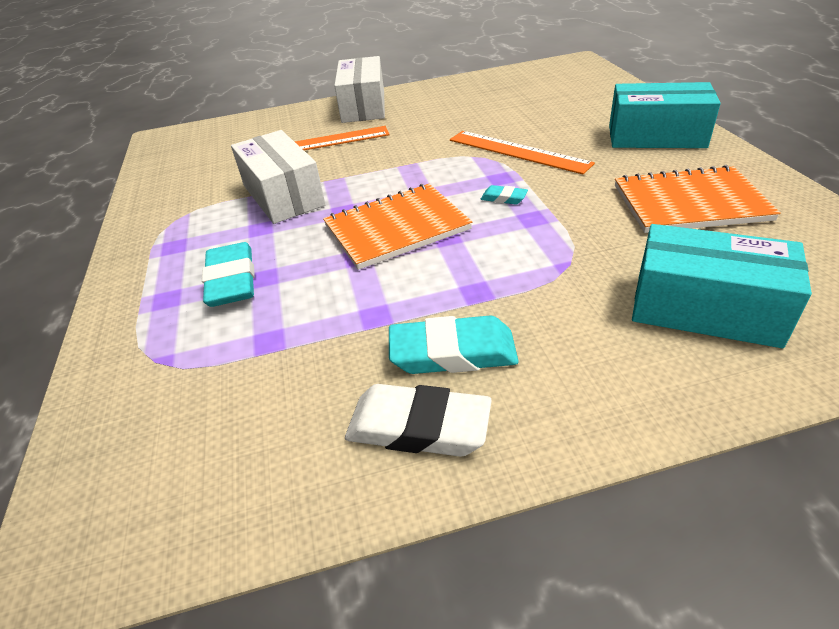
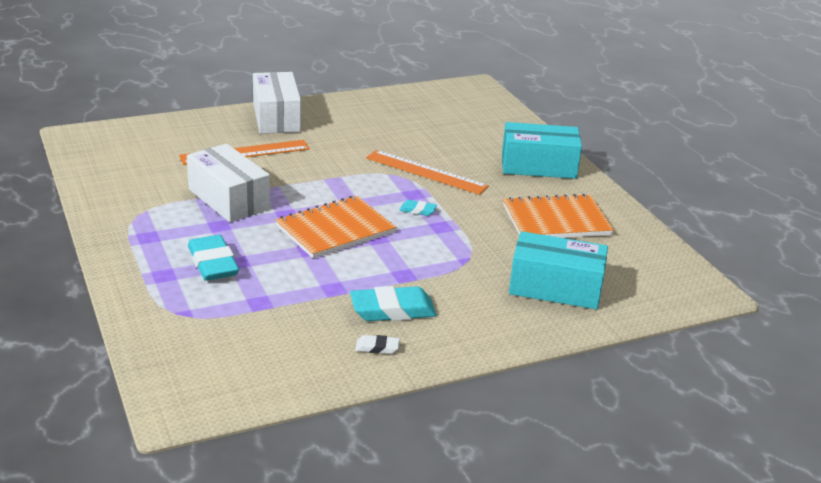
camera: 15 degrees left, 10 degrees down
(418, 427) = (377, 347): white eraser -> white eraser, size x0.49

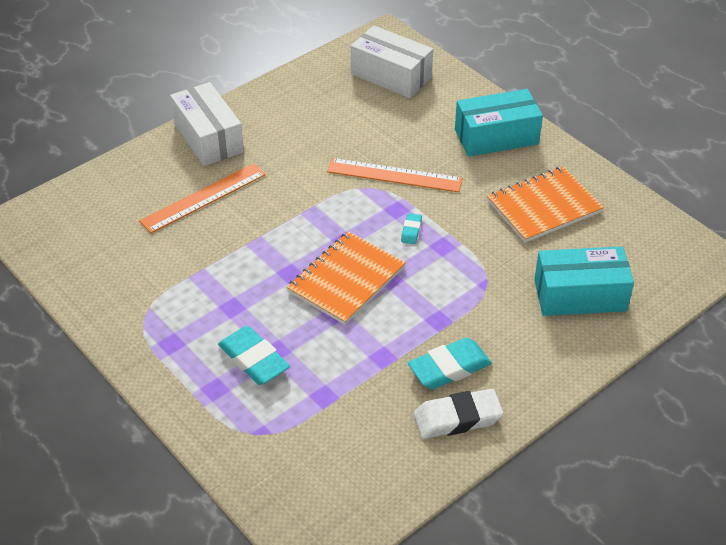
camera: 15 degrees left, 15 degrees up
(229, 199) = (222, 269): white box -> white box (391, 75)
(377, 347) = (457, 418): white eraser -> white eraser, size x2.03
(418, 210) = (411, 231): turquoise eraser -> turquoise eraser turned 75 degrees counterclockwise

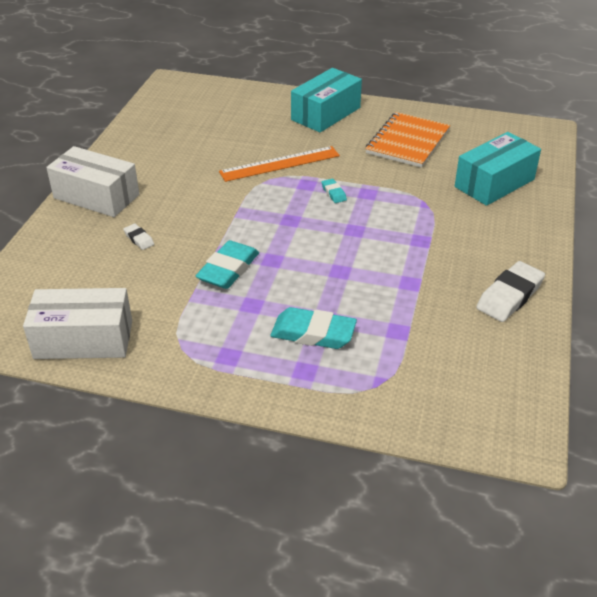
camera: 35 degrees left, 5 degrees down
(203, 198) = (139, 239): orange ruler -> white eraser
(346, 280) = (322, 245): orange notebook -> none
(391, 75) = (204, 104): white box -> white box (83, 339)
(449, 368) = (465, 267): turquoise eraser -> turquoise eraser (228, 269)

